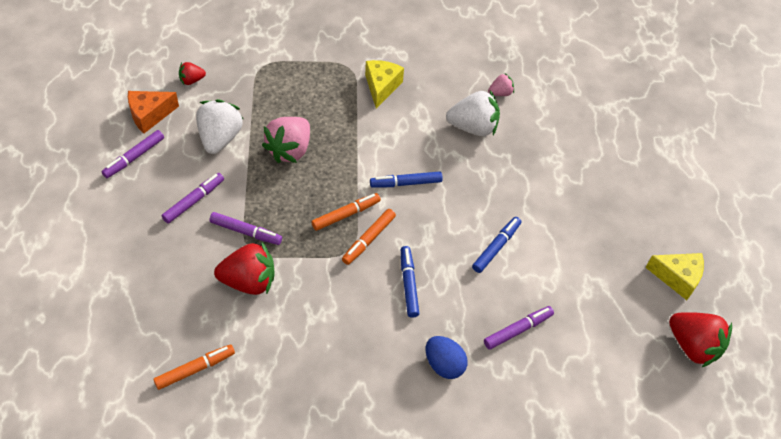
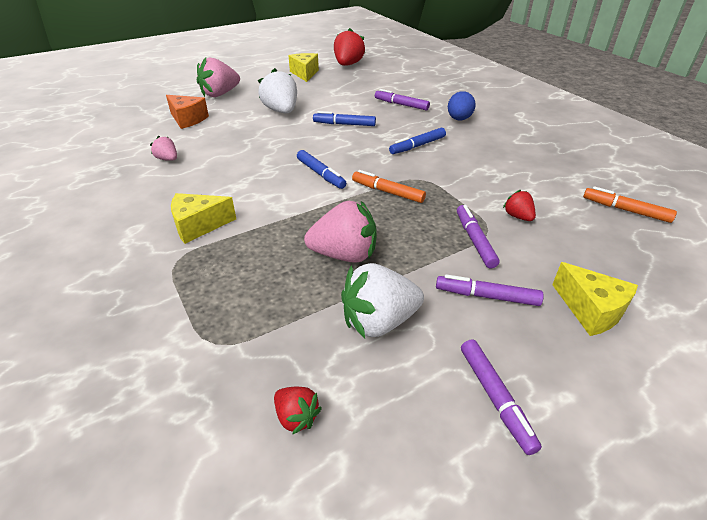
camera: 115 degrees left, 15 degrees down
(134, 157) = (495, 397): purple marker -> purple marker turned 60 degrees clockwise
(139, 246) = (590, 310): none -> yellow cheese
(149, 115) = (409, 430): orange cheese -> orange cheese (187, 119)
(249, 281) = (518, 216): red strawberry -> red strawberry, size x0.51
(369, 239) = (399, 173): orange marker -> none
(473, 127) = (223, 161): white strawberry -> white strawberry (281, 111)
(643, 170) = (220, 94): none -> pink strawberry

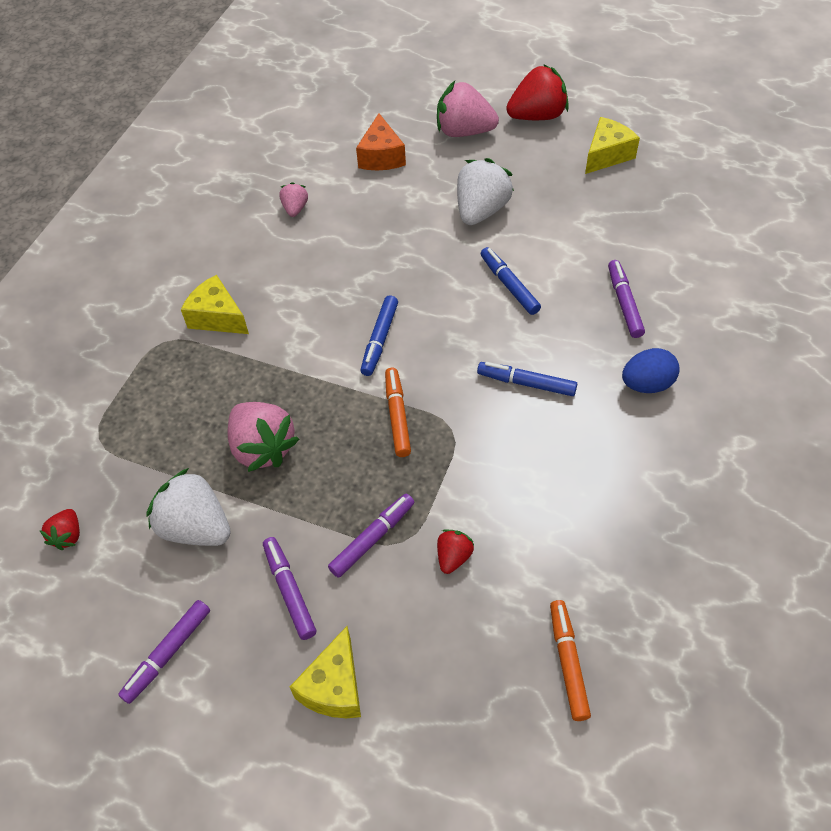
camera: 55 degrees right, 15 degrees up
(348, 65) = (689, 173): red strawberry -> red strawberry (537, 116)

